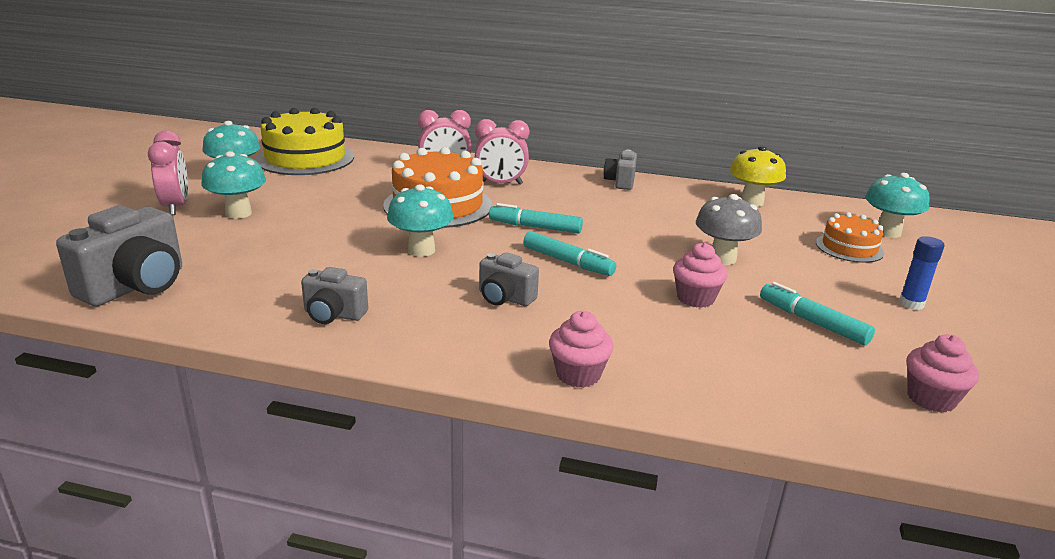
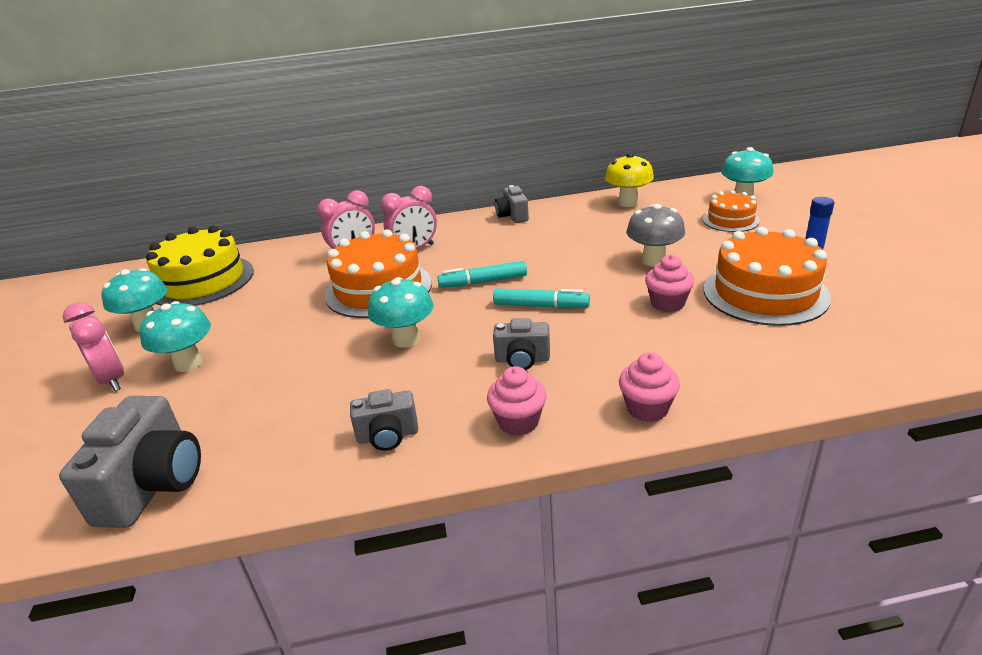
camera: 20 degrees left, 5 degrees up
(812, 322) = (765, 293): turquoise marker -> orange cake
(931, 398) = (894, 327): pink cupcake -> pink cupcake (518, 422)

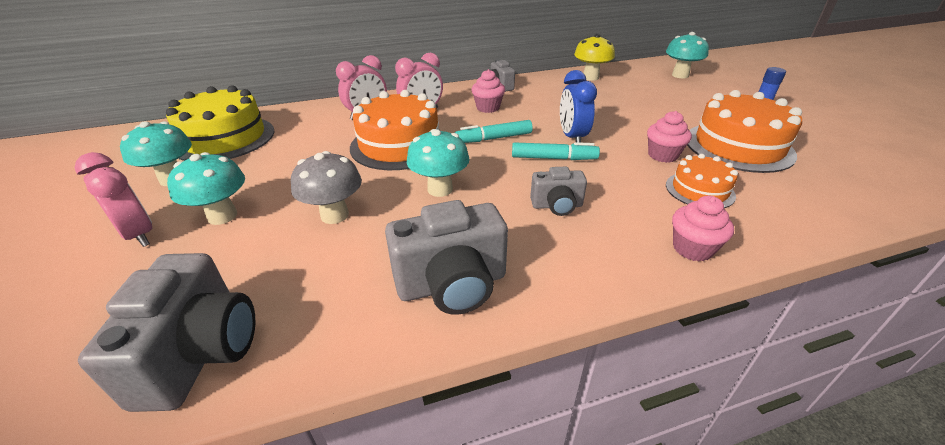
camera: 10 degrees left, 5 degrees up
(388, 436) = (452, 285): grey camera -> grey camera, size x1.75
(518, 422) = (578, 265): pink cupcake -> pink cupcake (488, 108)
(572, 281) = (572, 137): none -> blue clock
(653, 260) = (633, 121): grey mushroom -> grey mushroom (334, 215)
(730, 220) = (679, 91): orange cake -> orange cake (699, 190)

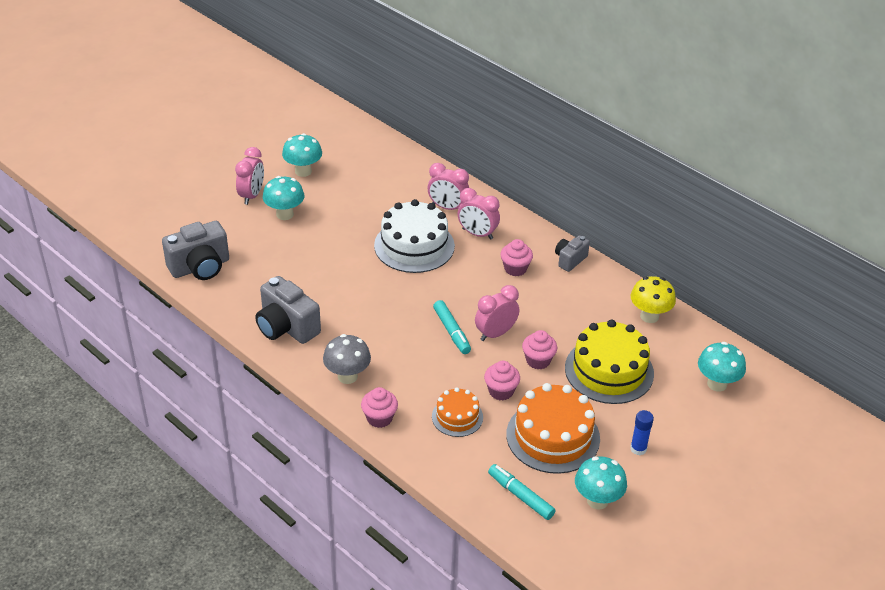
camera: 60 degrees right, 5 degrees up
(224, 138) = (361, 159): yellow cake -> yellow cake (609, 370)
(334, 215) = (314, 257): grey mushroom -> grey mushroom (347, 376)
(399, 145) = (414, 246): orange cake -> white cake
(440, 189) = (370, 289): turquoise mushroom -> turquoise mushroom (597, 500)
(493, 138) = (460, 290): turquoise marker -> turquoise marker (520, 496)
(557, 206) = (387, 348): grey camera -> none
(572, 137) = (495, 333): blue clock -> pink clock
(623, 128) = (538, 360): none -> pink cupcake

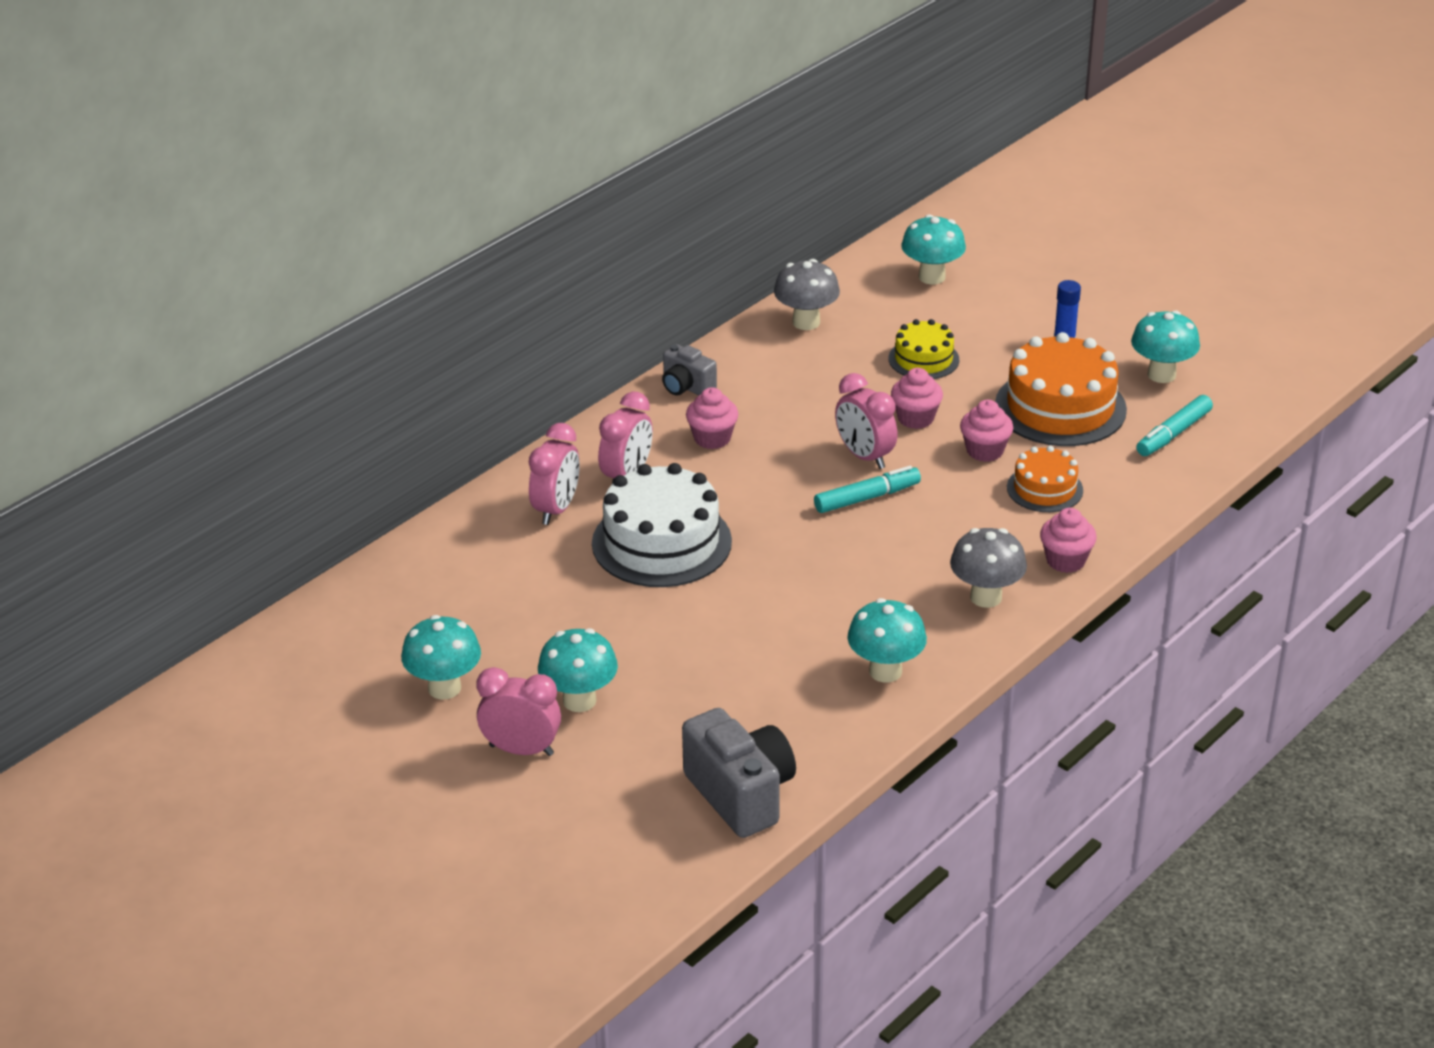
camera: 90 degrees left, 5 degrees down
(286, 327) = (885, 671): grey camera -> turquoise mushroom
(609, 370) = (923, 359): yellow cake -> yellow cake, size x0.56
(649, 316) = (806, 322): yellow mushroom -> grey mushroom

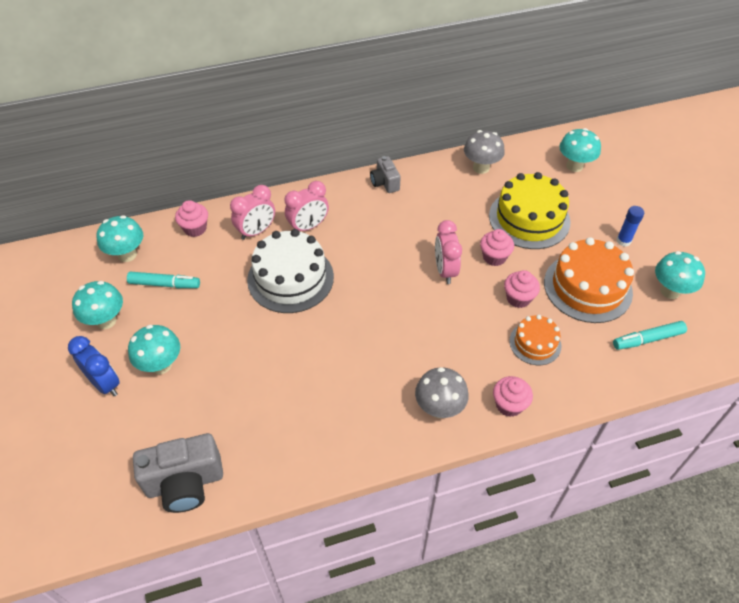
camera: 30 degrees right, 15 degrees up
(521, 750) = (105, 384): pink clock -> blue clock
(712, 438) = (372, 221): pink cupcake -> pink cupcake (195, 228)
(741, 794) = (185, 483): grey camera -> grey camera turned 75 degrees clockwise
(867, 498) = (424, 300): turquoise marker -> turquoise marker (164, 284)
(885, 671) = (337, 434): turquoise mushroom -> turquoise mushroom (127, 255)
(923, 359) = (529, 218): yellow cake -> yellow cake, size x1.80

